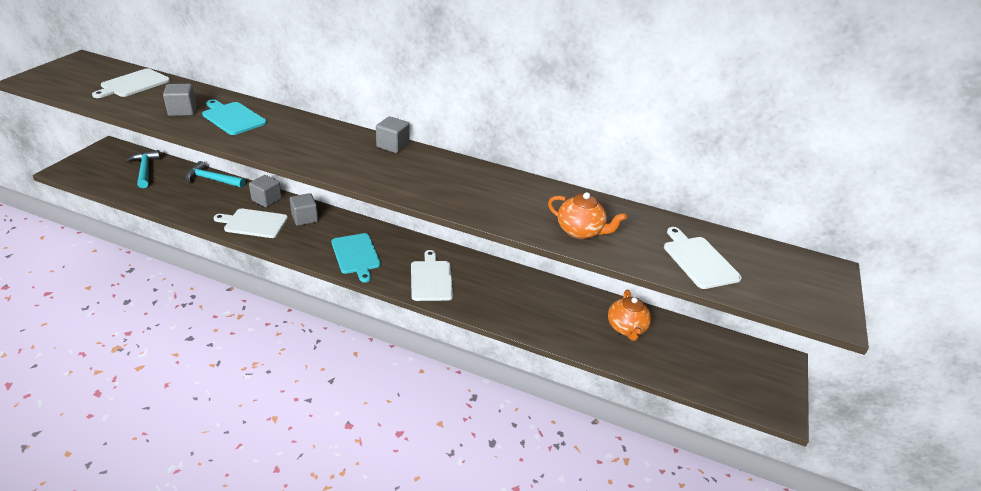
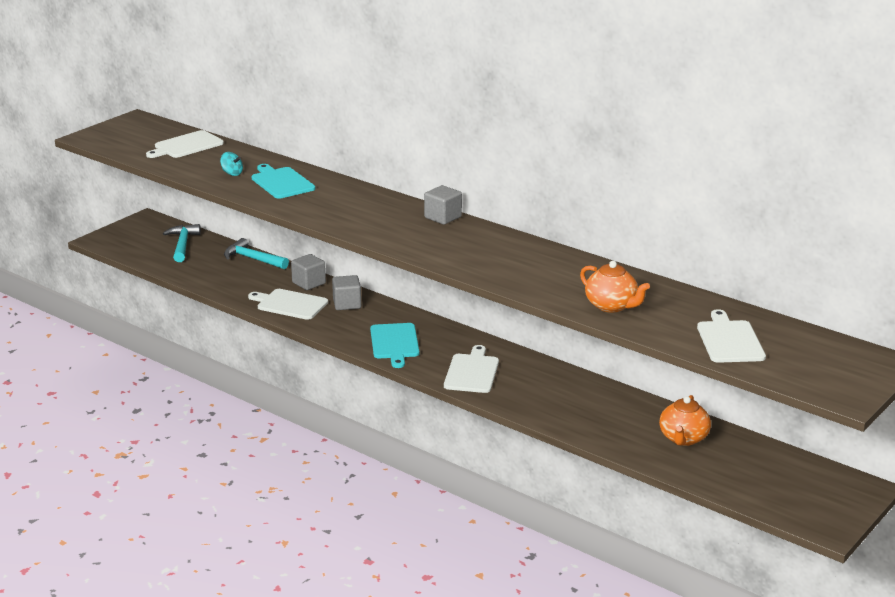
camera: 20 degrees right, 10 degrees down
(182, 110) = (232, 173): grey cube -> turquoise spinning top

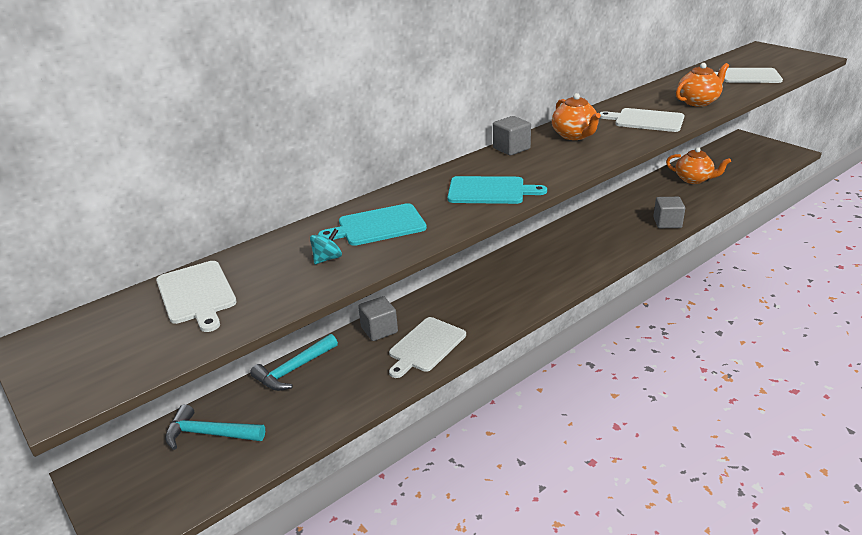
camera: 75 degrees left, 5 degrees up
(347, 304) = (439, 307): grey cube -> grey cube (667, 223)
(394, 343) = (531, 285): turquoise cutting board -> turquoise cutting board (490, 191)
(472, 372) = (592, 250): white cutting board -> white cutting board (646, 120)
(484, 243) = (574, 135): none -> orange teapot

